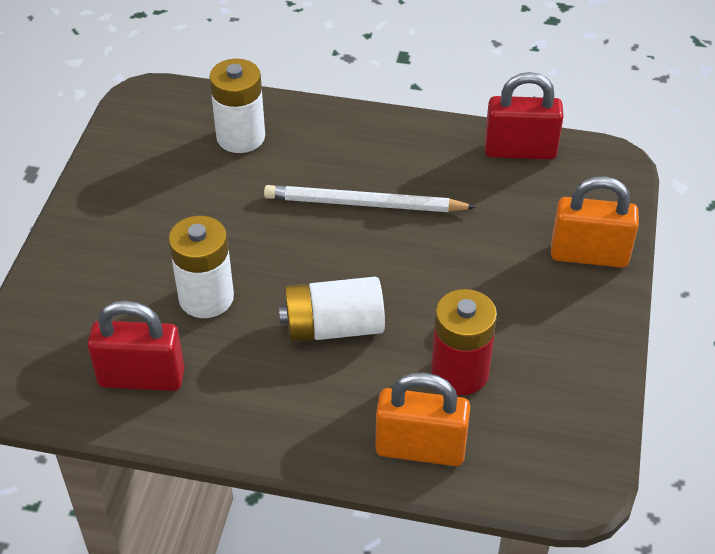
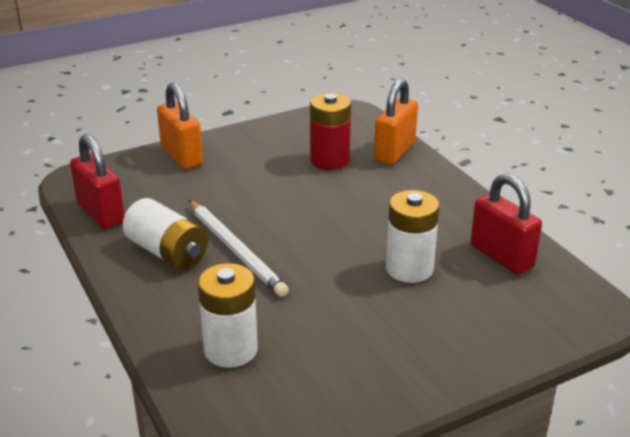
camera: 130 degrees left, 15 degrees down
(333, 327) = (359, 211): white battery -> white battery (167, 252)
(420, 449) = (394, 152): orange padlock -> orange padlock turned 60 degrees clockwise

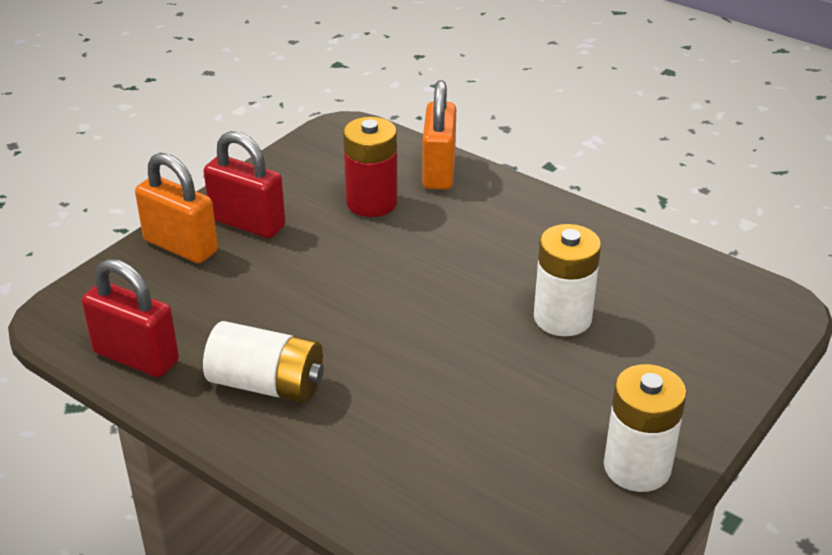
camera: 25 degrees left, 5 degrees up
(231, 350) = (441, 485): white battery -> white battery (637, 467)
(236, 250) = (349, 355): white pencil -> none
(501, 256) = (647, 273): red padlock -> red padlock (247, 223)

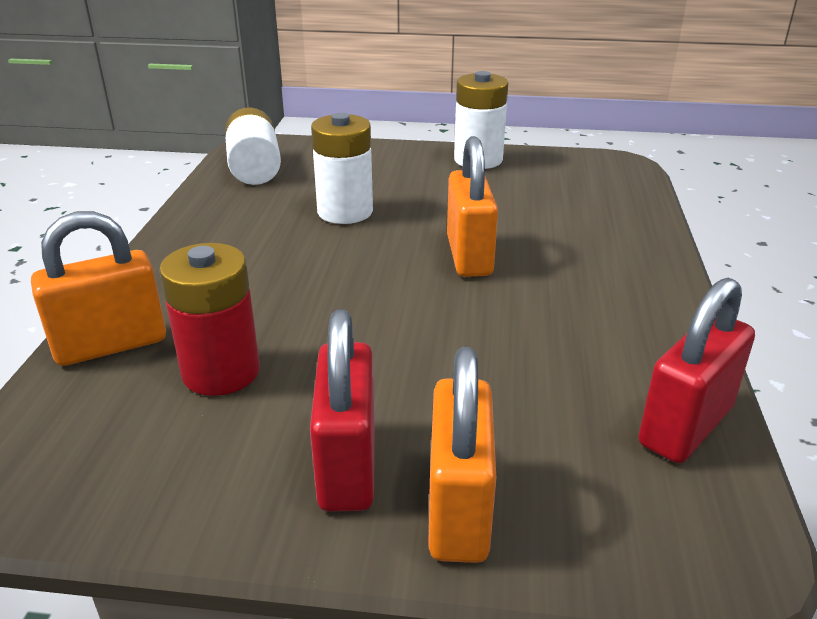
camera: 120 degrees left, 5 degrees down
(136, 357) = (685, 426): red padlock -> red padlock turned 45 degrees clockwise
(267, 384) = (600, 319): white battery -> white battery (254, 168)
(419, 359) = (469, 256): none -> orange padlock

